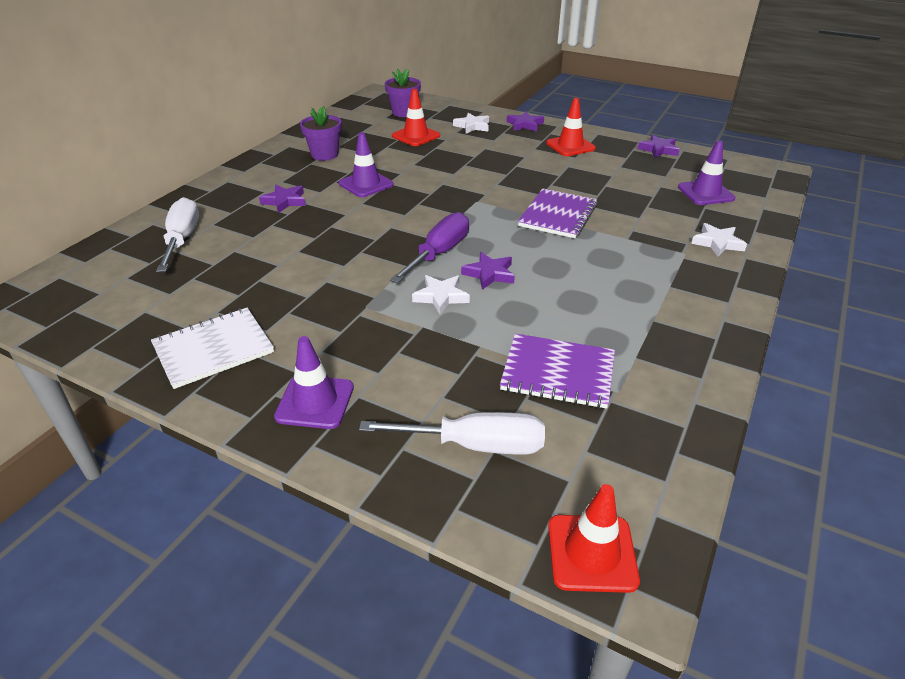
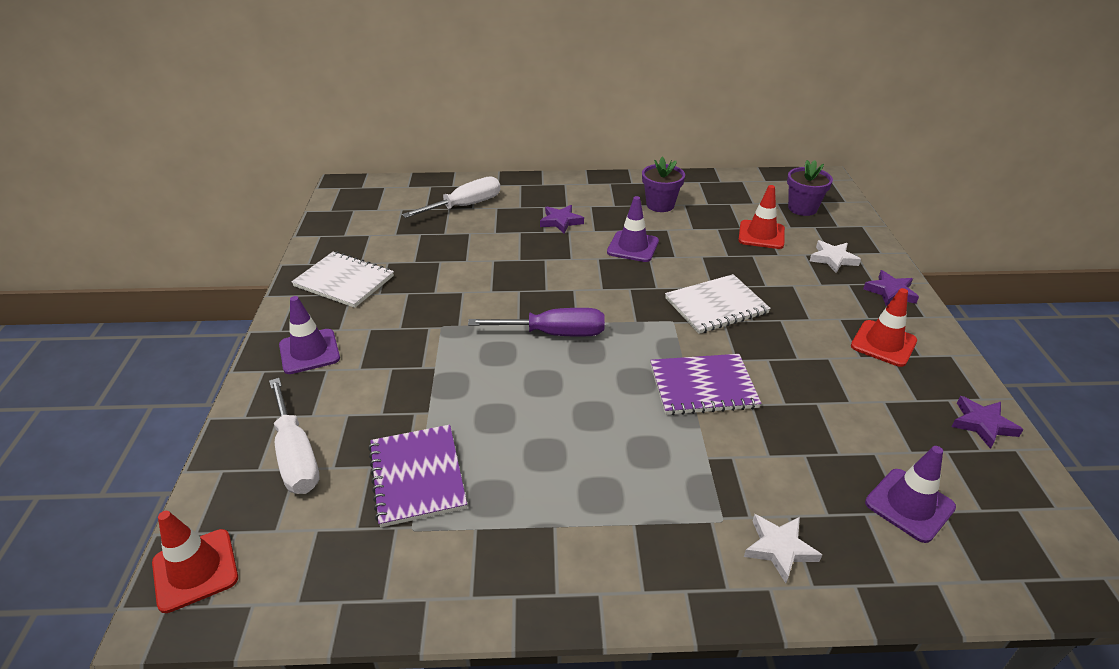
camera: 60 degrees right, 0 degrees up
(441, 297) = (485, 361): white star -> none
(477, 180) = (716, 306): none -> white notebook
(489, 274) = (545, 377): purple star -> none

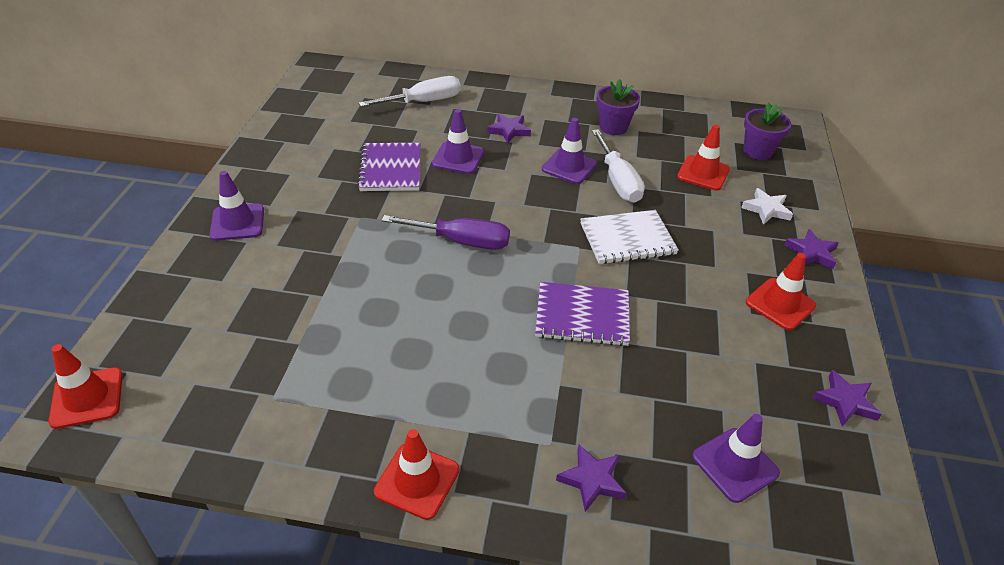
camera: 10 degrees right, 5 degrees up
(296, 456) = (197, 315): white screwdriver -> white screwdriver (618, 181)
(344, 281) = (289, 160): white notebook -> none
(417, 476) = (293, 352): purple notebook -> purple notebook (390, 169)
(520, 254) = (458, 158): none -> purple traffic cone
(601, 587) = (417, 480): none -> red traffic cone
(779, 548) = (592, 480): white star -> purple star

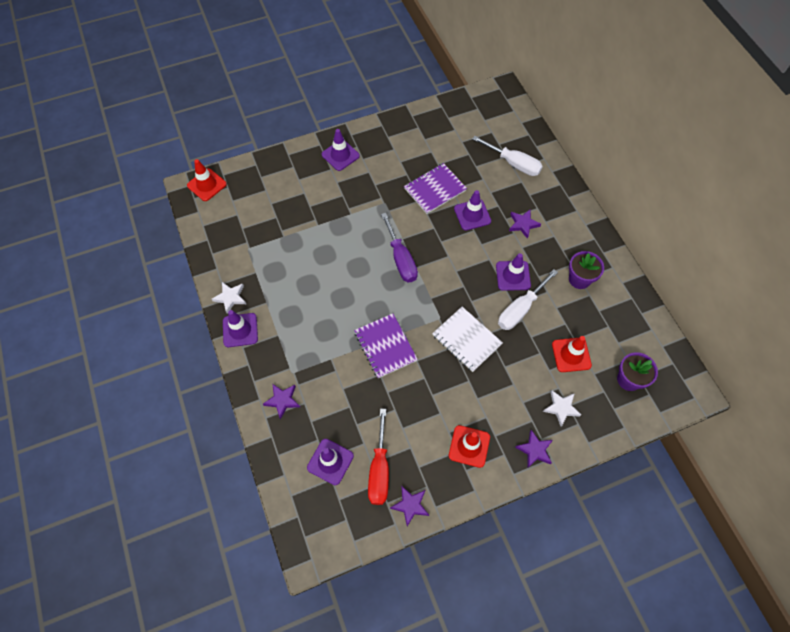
camera: 60 degrees right, 20 degrees up
(342, 466) = (230, 298): none -> white star
(417, 480) = (240, 330): red traffic cone -> purple traffic cone
(775, 410) = (379, 470): none -> red screwdriver

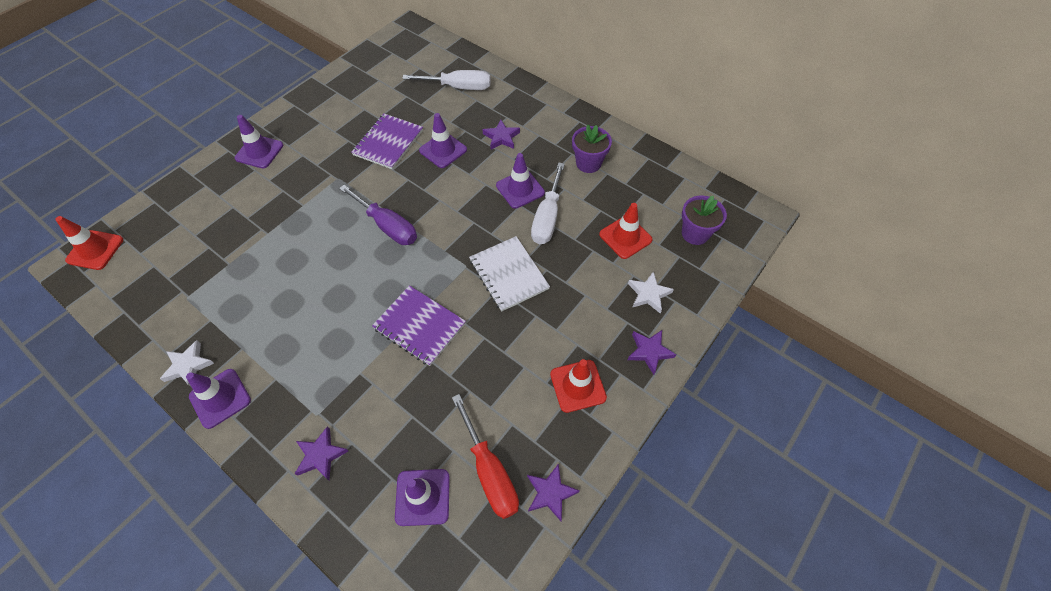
camera: 30 degrees left, 5 degrees down
(466, 340) = (508, 274): white notebook -> white notebook turned 45 degrees clockwise

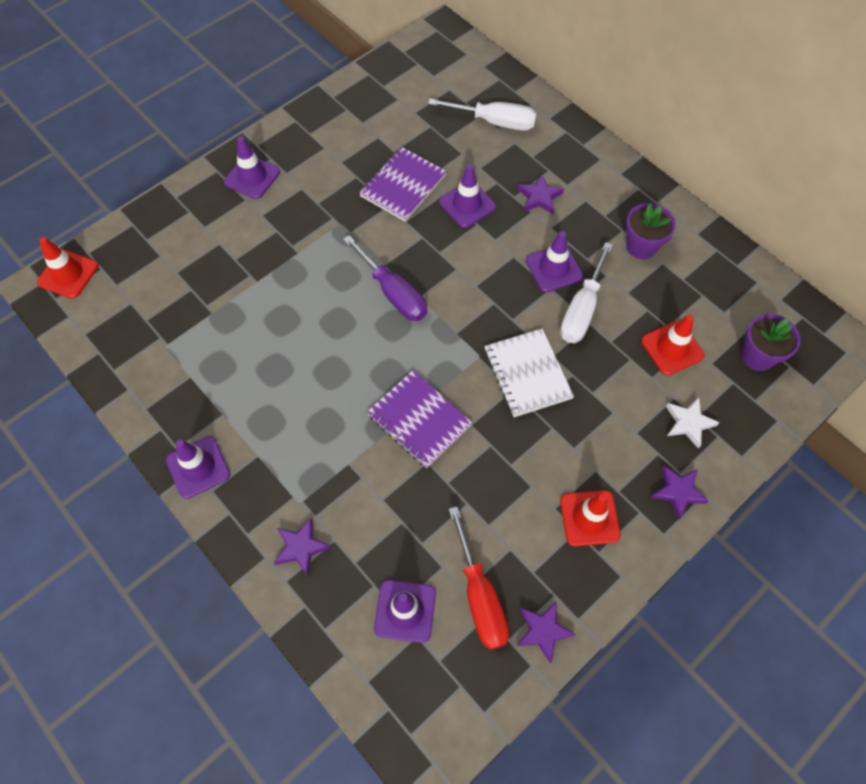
camera: 10 degrees right, 5 degrees up
(188, 365) = (166, 425): white star -> none

